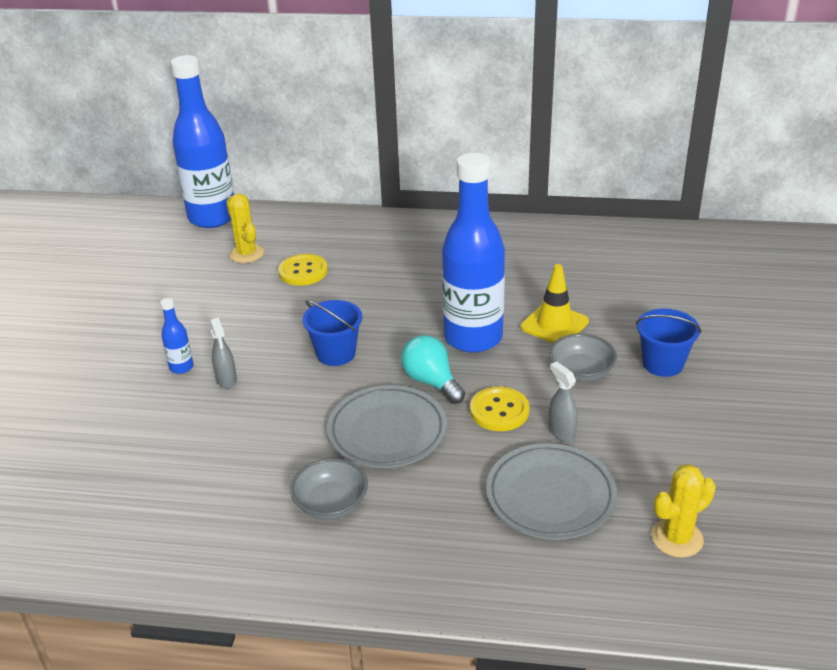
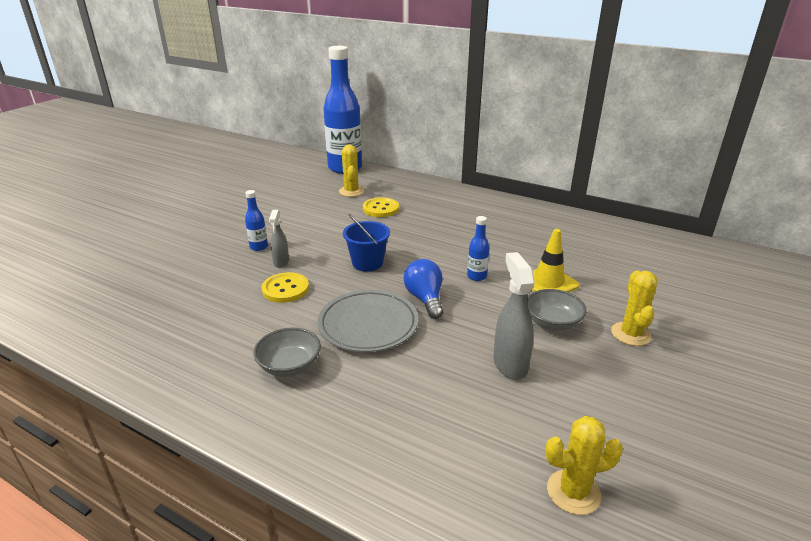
camera: 20 degrees right, 5 degrees down
(431, 382) = (425, 299): turquoise light bulb -> blue light bulb
(473, 337) = (476, 276): blue bottle -> blue bottle, size x0.40
(499, 411) = (466, 333): yellow button -> yellow button (285, 289)
(550, 496) = (471, 414): grey plate -> none
(561, 432) = (510, 364): grey spray bottle -> grey spray bottle, size x1.62
(662, 363) = (630, 334): blue bucket -> yellow cactus

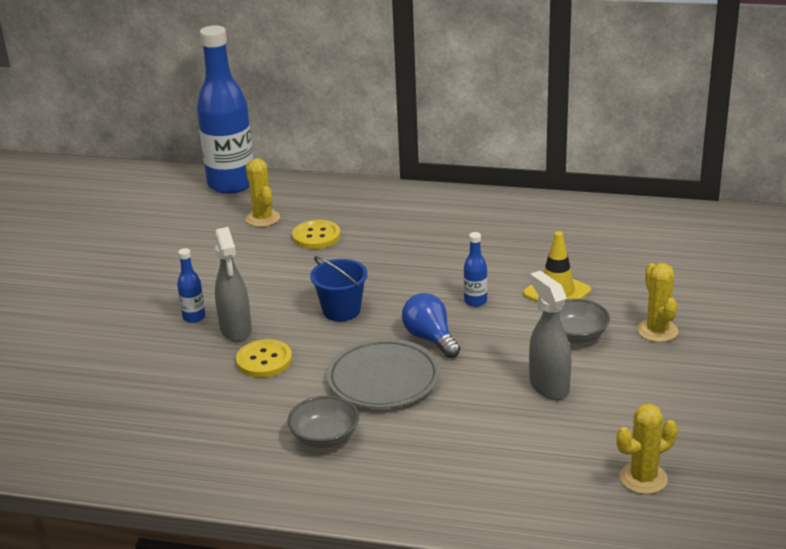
camera: 15 degrees left, 0 degrees up
(281, 262) = (236, 330): grey spray bottle -> grey spray bottle, size x1.62

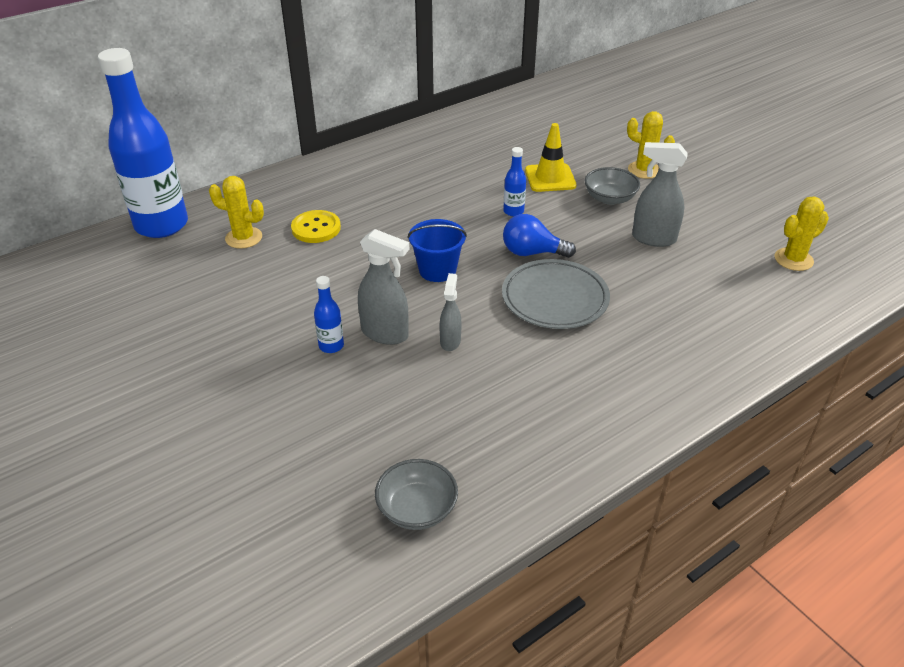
camera: 50 degrees left, 10 degrees up
(264, 360) = (450, 341): yellow button -> grey spray bottle
(325, 437) = (594, 364): grey bowl -> grey bowl (417, 509)
(643, 478) = (793, 259): yellow cactus -> yellow cactus turned 45 degrees clockwise

